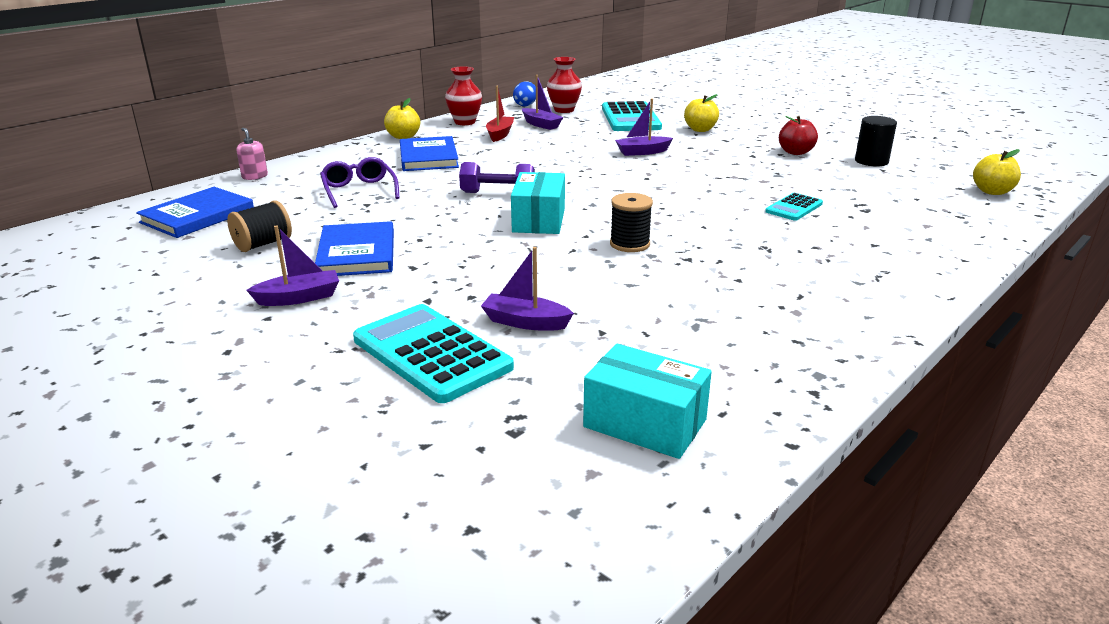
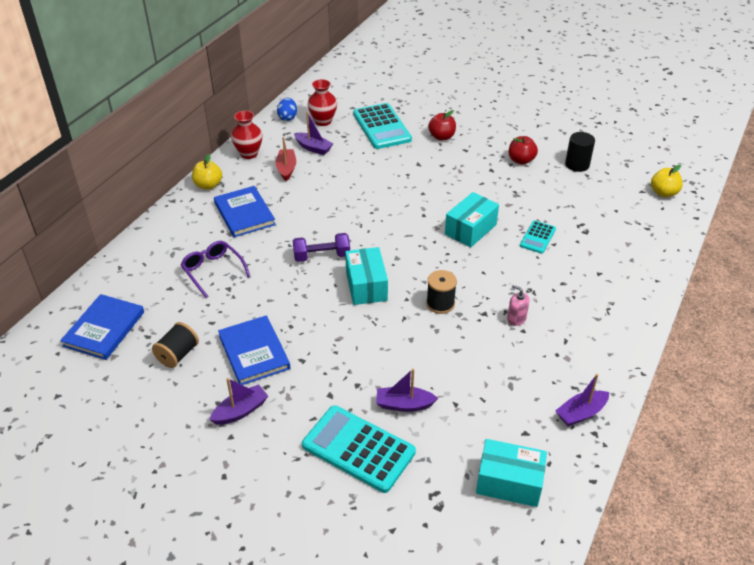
camera: 15 degrees left, 15 degrees up
(255, 176) = (116, 266): pink soap dispenser -> pink soap dispenser (516, 318)
(642, 152) = (408, 178): purple boat -> purple boat (581, 413)
(700, 130) = (441, 137): yellow apple -> red apple
(703, 193) = (470, 229): none -> turquoise box

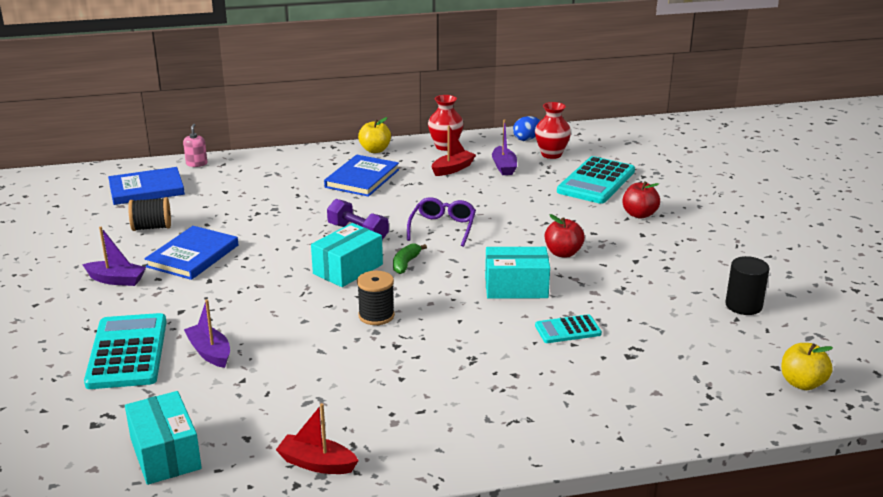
camera: 50 degrees right, 15 degrees down
(213, 271) = (269, 198): purple glasses -> purple glasses (442, 228)
(390, 257) = (406, 264): none -> green banana
(516, 318) = (414, 367): pink soap dispenser -> pink soap dispenser (196, 164)
(521, 160) = (685, 270): red apple -> red apple (563, 253)
(581, 413) = (317, 463): purple boat -> red boat

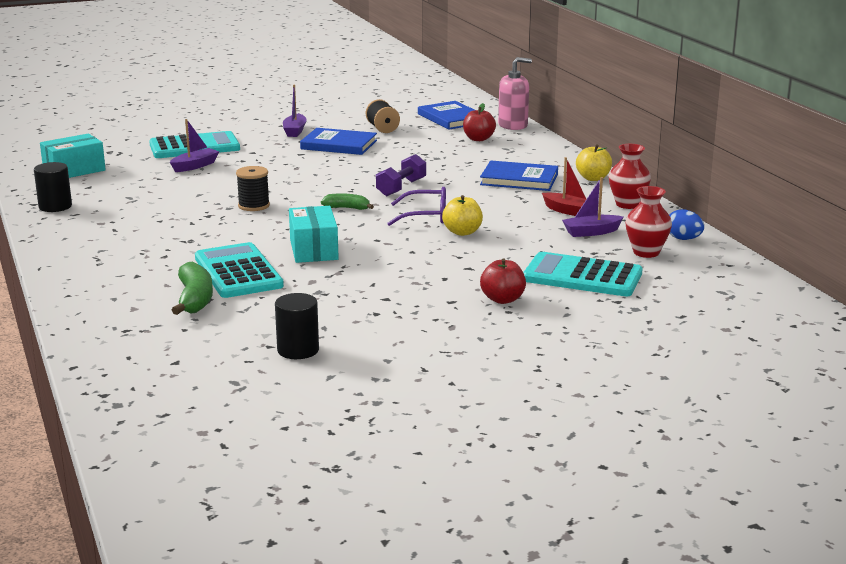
camera: 80 degrees right, 5 degrees down
(196, 164) = (513, 125): pink soap dispenser -> pink soap dispenser, size x1.79
(317, 463) = (55, 206): red boat -> black cylinder
(348, 269) = (331, 190): turquoise box -> none
(563, 253) = (390, 266): red apple -> red apple (478, 139)
(568, 330) = (238, 272): turquoise calculator -> turquoise calculator, size x1.88
(635, 355) = (195, 299): none -> green banana
(802, 383) = (144, 373): yellow apple -> yellow apple (462, 232)

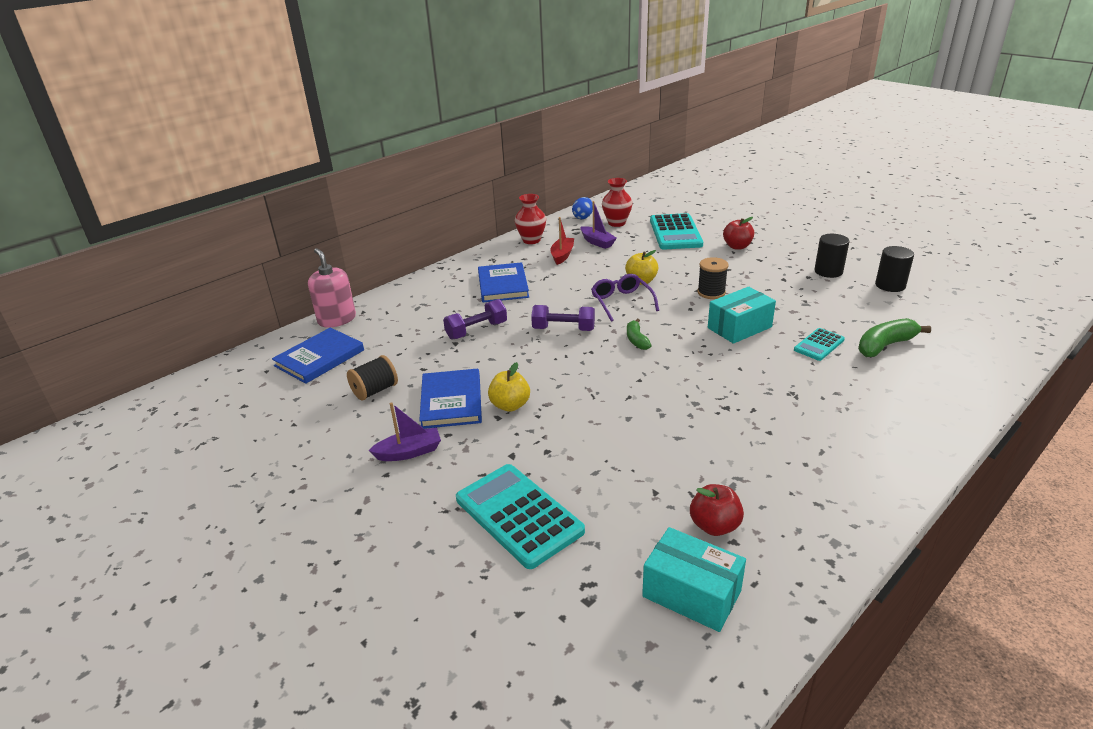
camera: 110 degrees left, 10 degrees up
(55, 206) = (818, 534): black cylinder -> black cylinder (828, 271)
(195, 166) = (592, 481): purple boat -> none
(238, 272) = (819, 345): turquoise calculator -> turquoise calculator, size x0.53
(254, 206) = (676, 390): black spool -> black spool (711, 292)
(437, 161) = (476, 330): none -> purple dumbbell
(478, 139) = (392, 327): red apple -> red apple (714, 526)
(593, 178) = (480, 259): yellow apple -> yellow apple (510, 405)

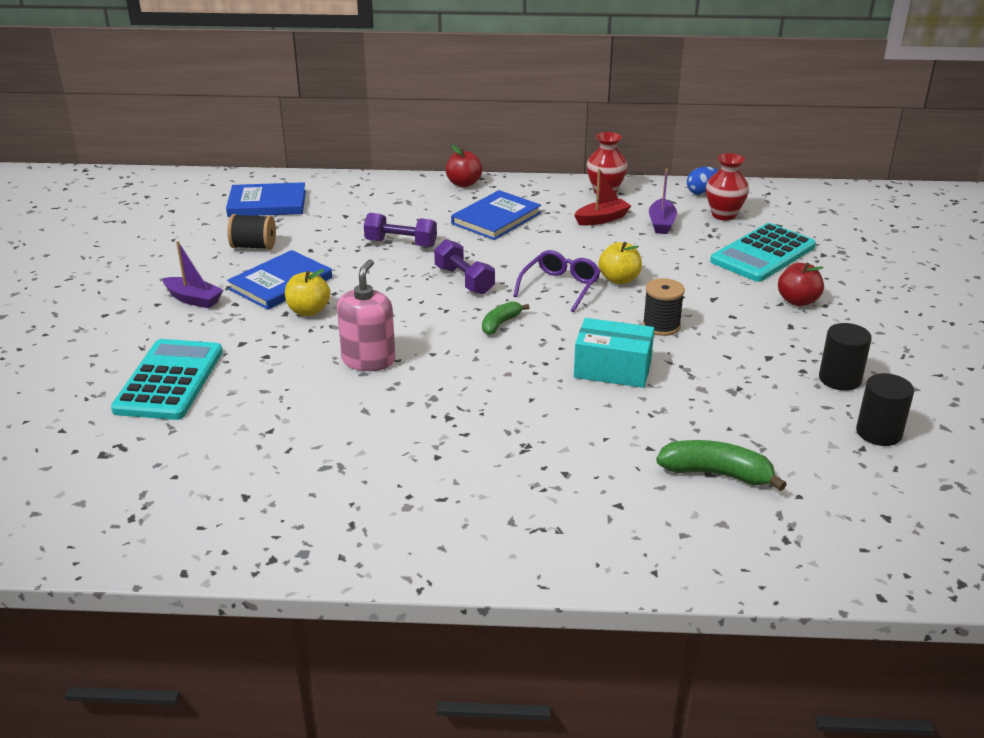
camera: 45 degrees right, 0 degrees up
(337, 319) = (330, 181): pink soap dispenser -> pink soap dispenser (368, 360)
(691, 593) = (157, 499): turquoise box -> none
(714, 526) = (256, 478): red apple -> red apple (464, 183)
(819, 345) = (650, 430): turquoise calculator -> none

